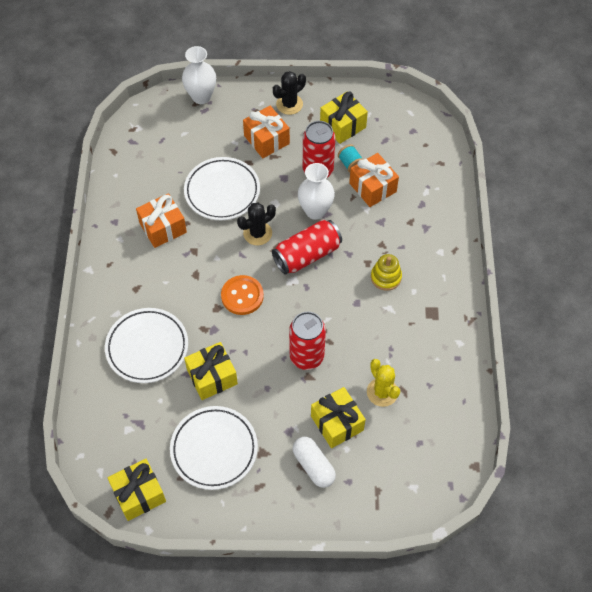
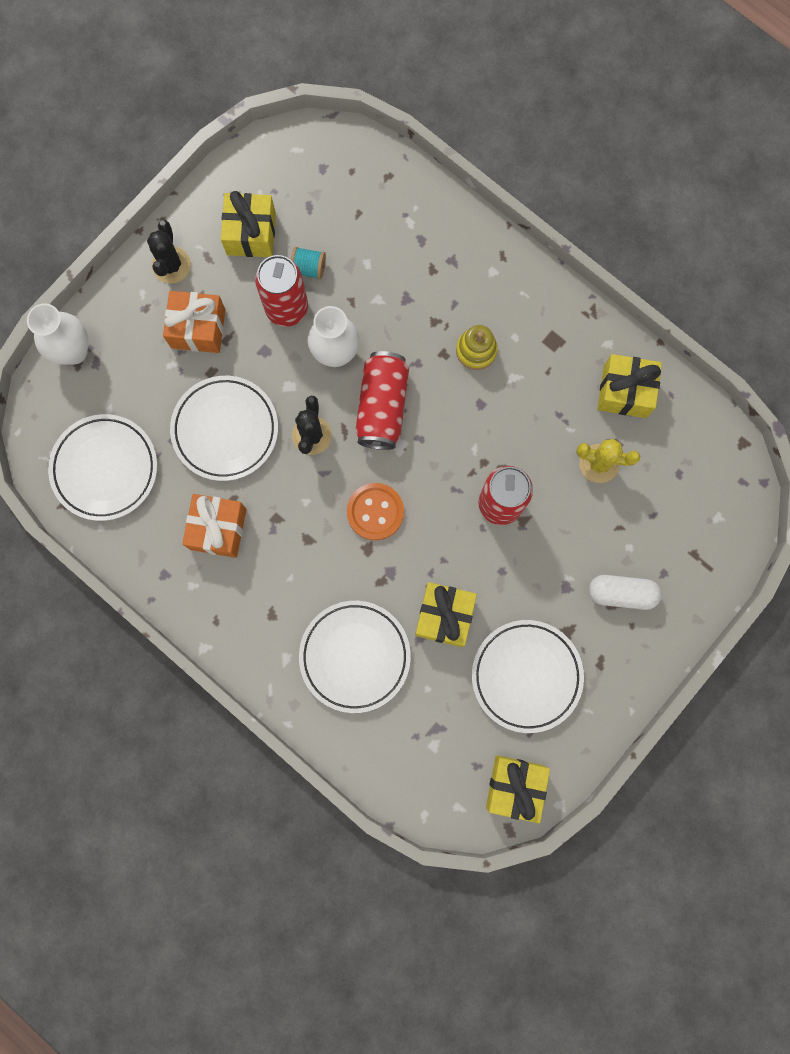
camera: 50 degrees left, 20 degrees up
(150, 154) = (105, 469): none -> white plate
(337, 423) = (595, 534): yellow gift -> yellow gift (625, 391)
(372, 187) = (358, 271): orange gift -> none

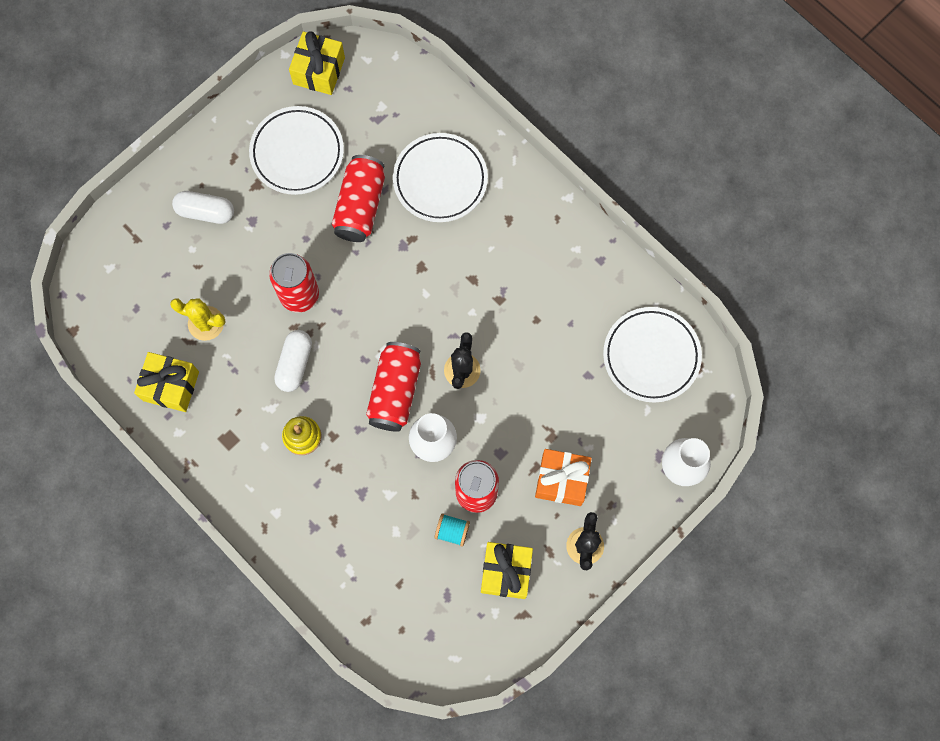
camera: 175 degrees left, 5 degrees down
(218, 529) = (551, 295): orange gift -> none
(225, 430) = (540, 382): white plate -> none
(375, 512) = (411, 298): orange button -> none
(444, 616) = (360, 206): yellow gift -> red can
(495, 427) = (294, 364): none -> white capsule

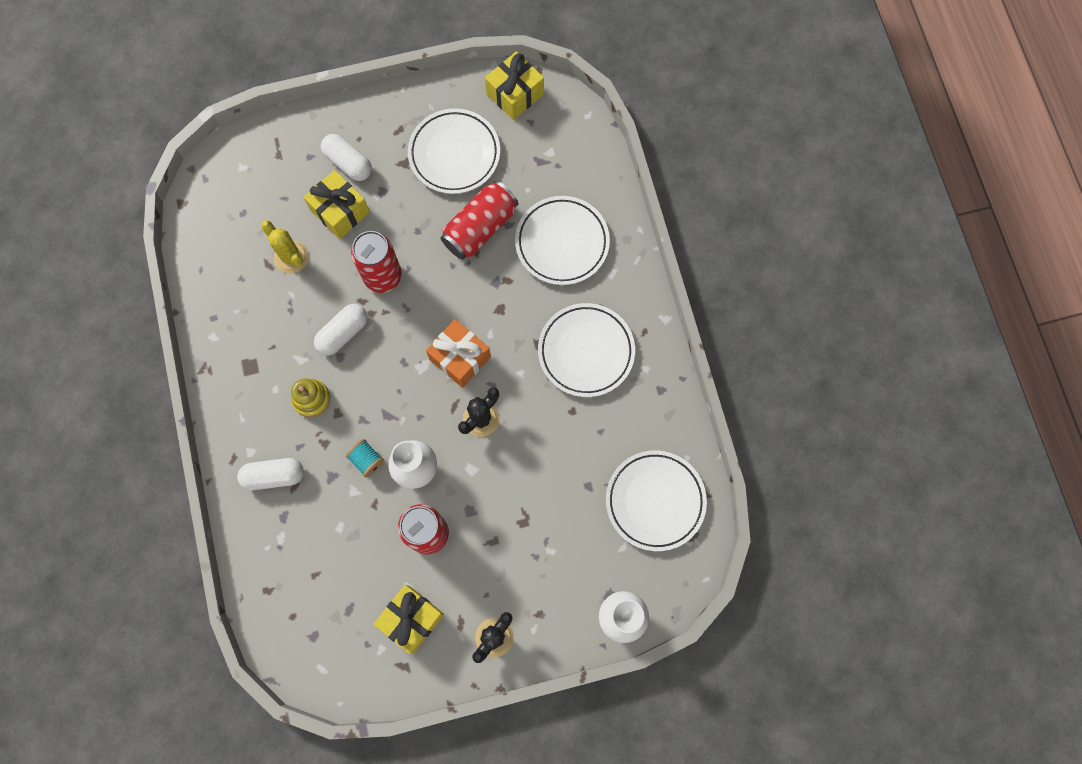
camera: 30 degrees right, 0 degrees up
(171, 386) = (230, 294): yellow gift -> yellow gift (340, 211)
(310, 521) = (274, 476): none -> white capsule
(395, 391) = (413, 404): red can -> none
(452, 531) = (387, 555): turquoise spool -> turquoise spool (367, 460)
(517, 262) = (586, 351): none -> white plate
(561, 480) = (509, 566): orange gift -> orange gift (460, 358)

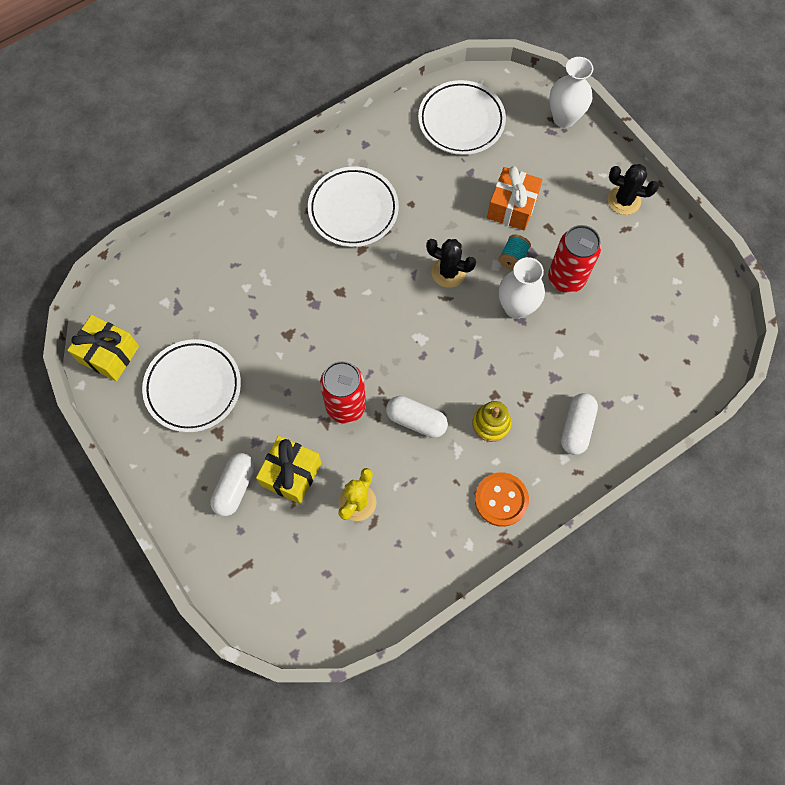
camera: 110 degrees left, 5 degrees down
(239, 379) = (501, 500): none -> orange button
(274, 476) = (576, 427): white capsule -> white capsule turned 45 degrees clockwise
(367, 460) = (526, 352): turquoise spool -> turquoise spool (513, 258)
(411, 619) = (641, 266): yellow gift -> none
(460, 358) = (399, 309): orange gift -> orange gift (512, 207)
(480, 228) = (265, 336): red can -> none
(562, 243) = (256, 261): white plate -> none

